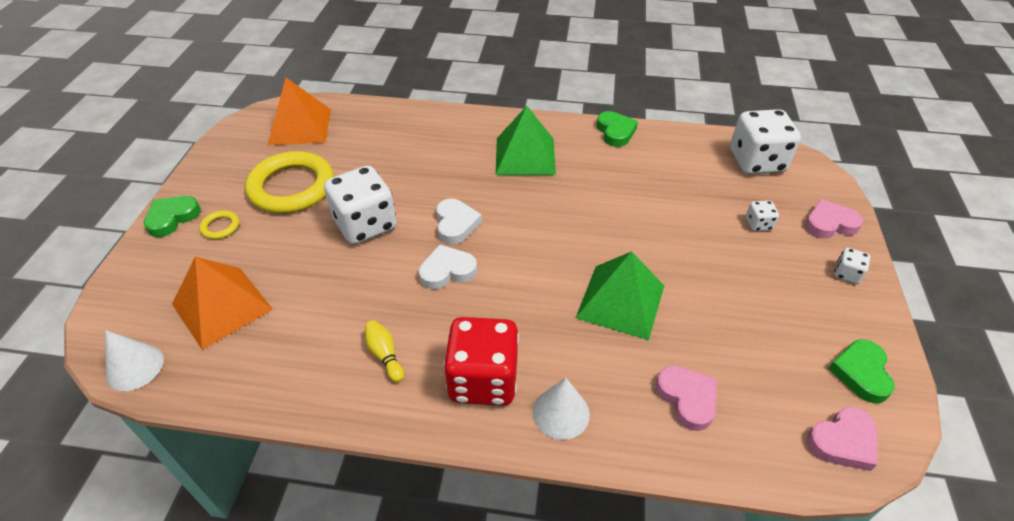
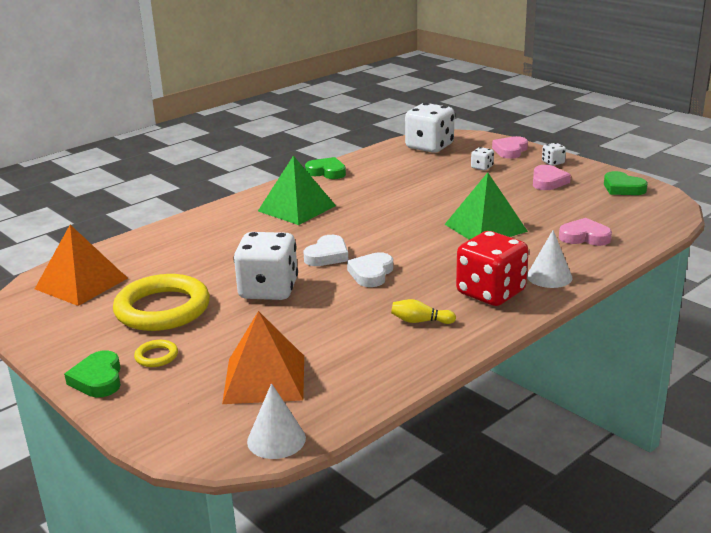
camera: 50 degrees left, 20 degrees down
(456, 224) = (327, 255): white heart -> white heart turned 90 degrees clockwise
(843, 441) = (659, 210): pink heart -> pink heart (548, 181)

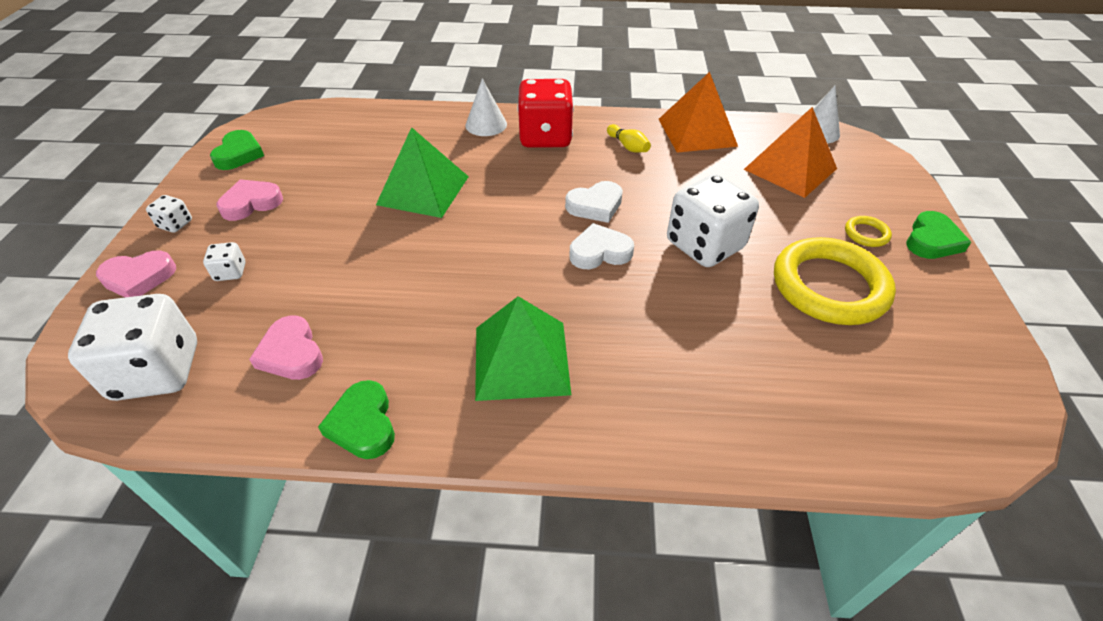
camera: 135 degrees left, 20 degrees up
(81, 283) = (912, 398): orange pyramid -> orange pyramid (697, 132)
(584, 237) = (389, 135): pink heart -> pink heart (291, 353)

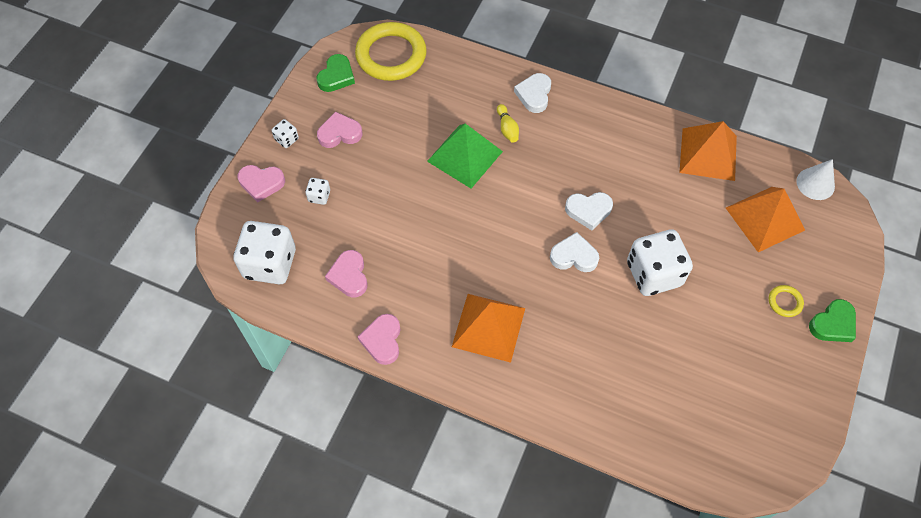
camera: 20 degrees right, 15 degrees up
(363, 424) = (382, 340): green heart -> pink heart
(486, 124) = (534, 95): white cone -> white heart
(521, 359) = (488, 327): green pyramid -> orange pyramid
(545, 137) = (577, 124): red dice -> none
(628, 146) = (641, 154): yellow bowling pin -> yellow bowling pin (507, 128)
(829, 286) = (725, 338): yellow ring -> yellow ring (391, 55)

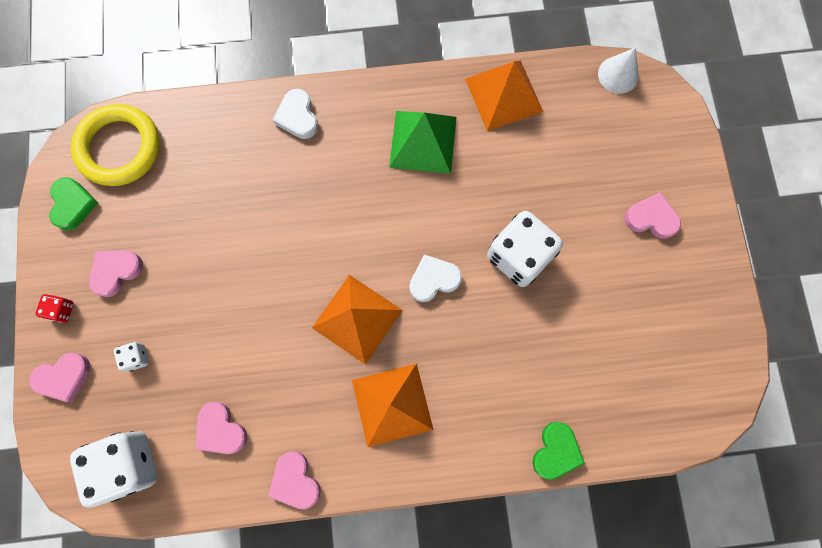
camera: 30 degrees left, 15 degrees up
(287, 139) = (61, 310): white dice -> red dice
(465, 156) = (265, 227): green pyramid -> green pyramid (423, 142)
(507, 128) = (291, 171): yellow bowling pin -> none
(588, 211) = (422, 221): white heart -> none
(765, 219) = (591, 138): orange pyramid -> orange pyramid (357, 319)
(785, 302) = (651, 218): yellow ring -> pink heart
(833, 324) = (703, 217): green heart -> green heart (556, 451)

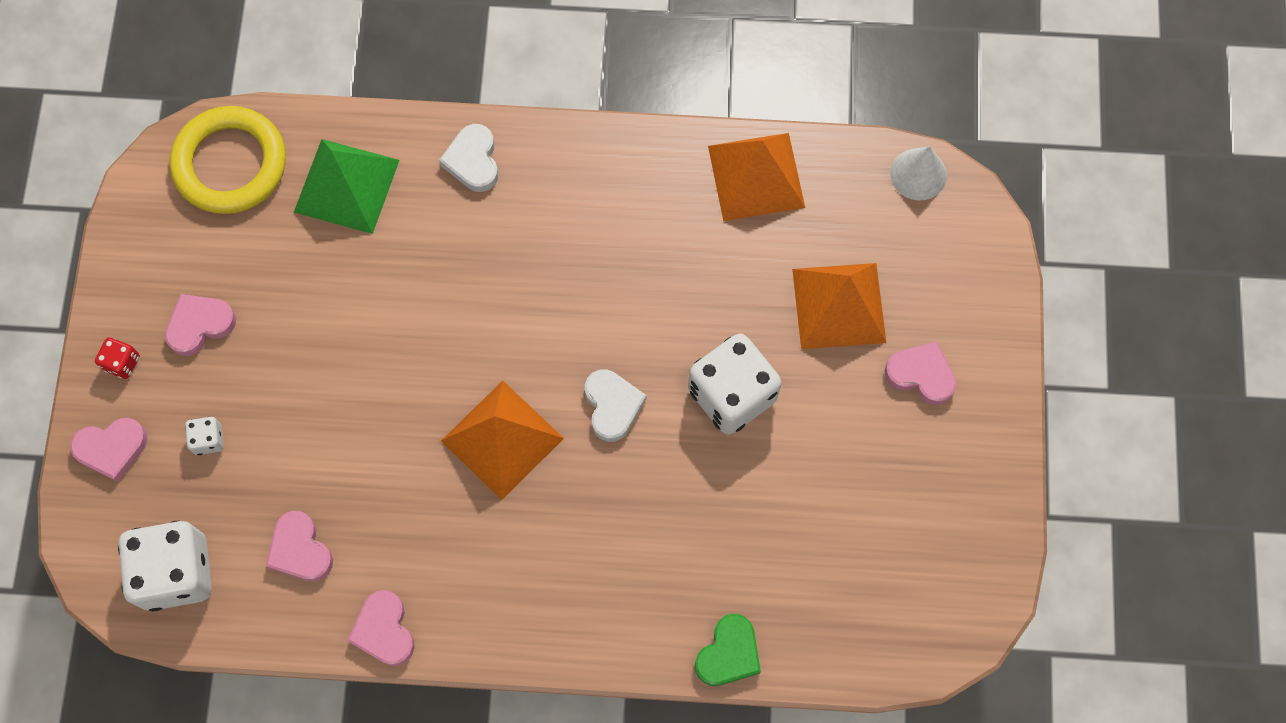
camera: 10 degrees right, 5 degrees down
(73, 205) = (158, 229): green heart -> none
(392, 404) = (526, 557): orange pyramid -> orange pyramid (838, 305)
(423, 142) = (634, 221): green pyramid -> green pyramid (347, 186)
(433, 280) = (612, 406): white heart -> white heart turned 90 degrees clockwise

